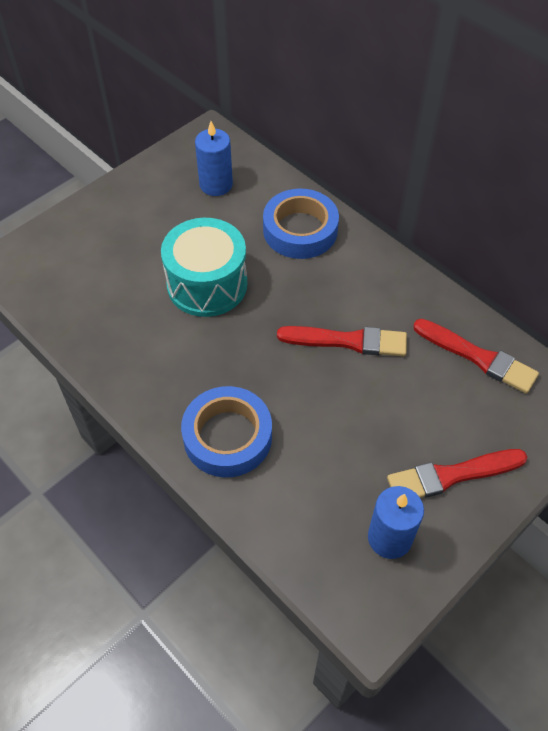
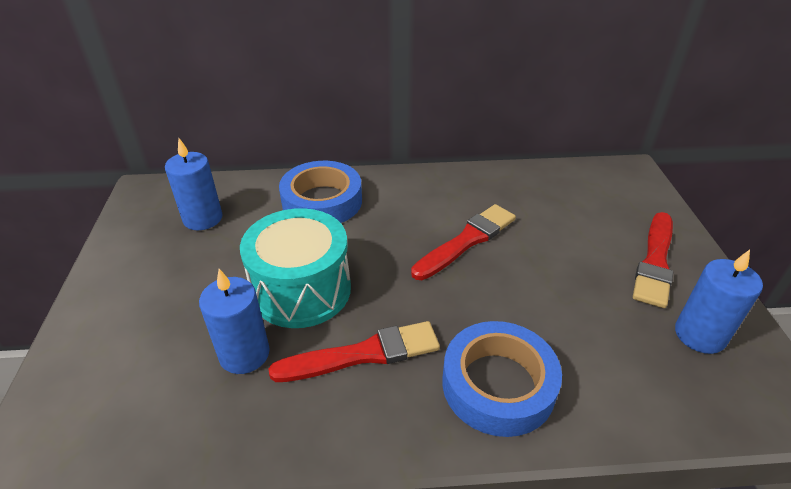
camera: 50 degrees left, 15 degrees down
(134, 296) = (244, 354): none -> blue candle
(478, 357) = (550, 187): red brush -> red brush (363, 354)

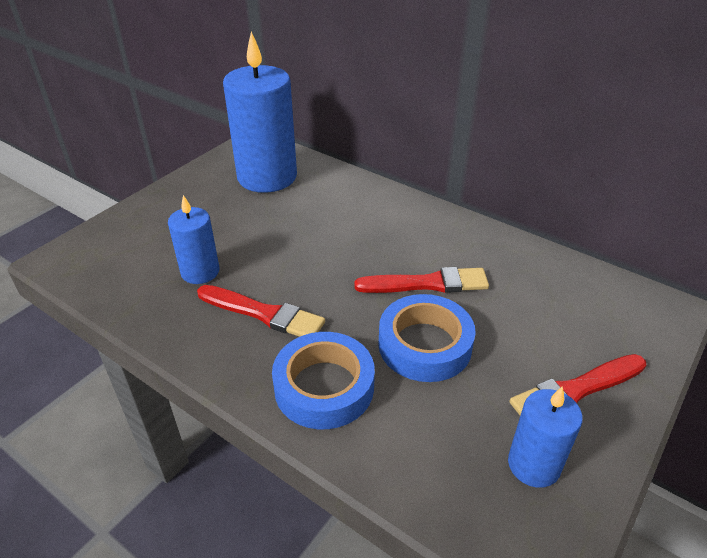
camera: 40 degrees right, 0 degrees up
(203, 218) = (267, 177): blue candle -> blue candle, size x1.88
(301, 290) = (273, 253): turquoise drum -> none
(322, 201) = (355, 202): blue tape -> blue tape (425, 345)

